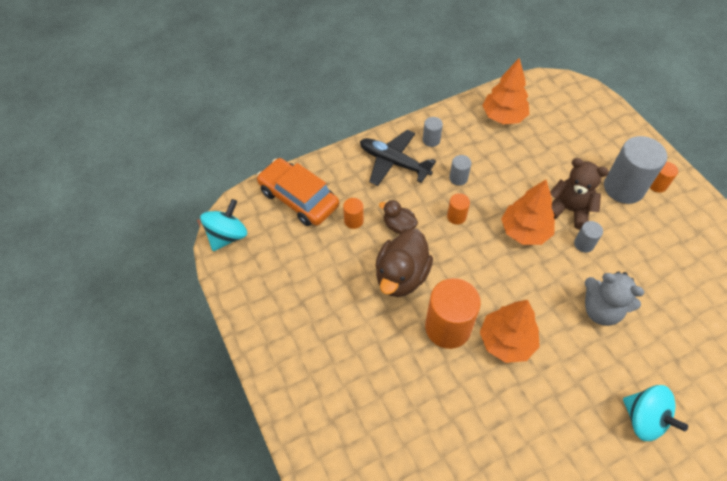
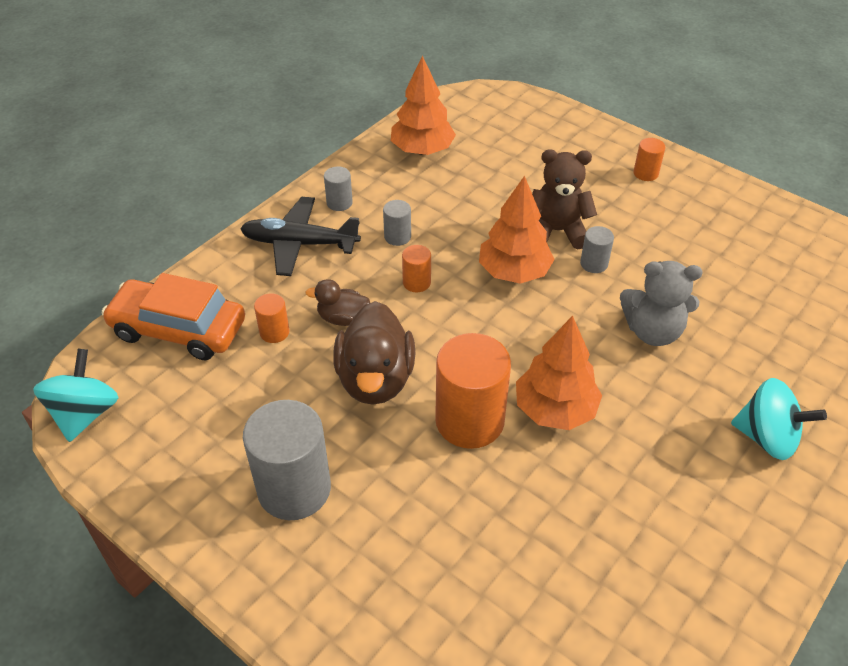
camera: 25 degrees left, 10 degrees down
(623, 188) = (609, 187): grey cylinder -> grey cylinder (294, 489)

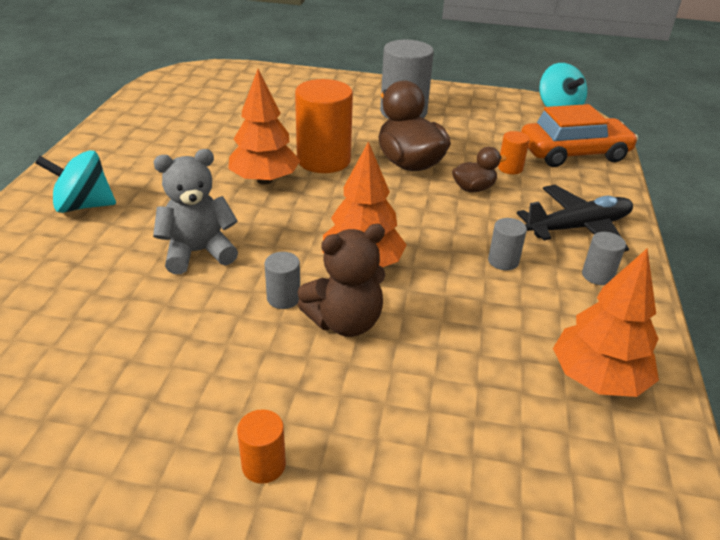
camera: 150 degrees right, 10 degrees down
(416, 282) = (443, 228): orange cylinder -> none

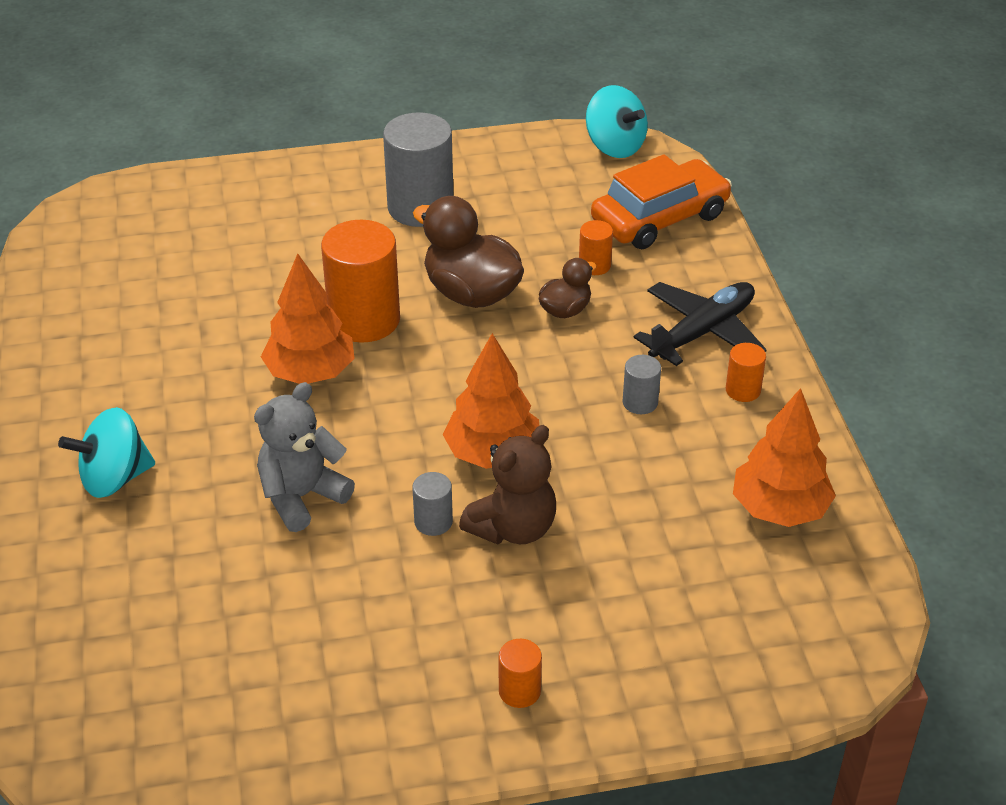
camera: 20 degrees left, 5 degrees up
(597, 275) = (743, 390): grey cylinder -> orange cylinder

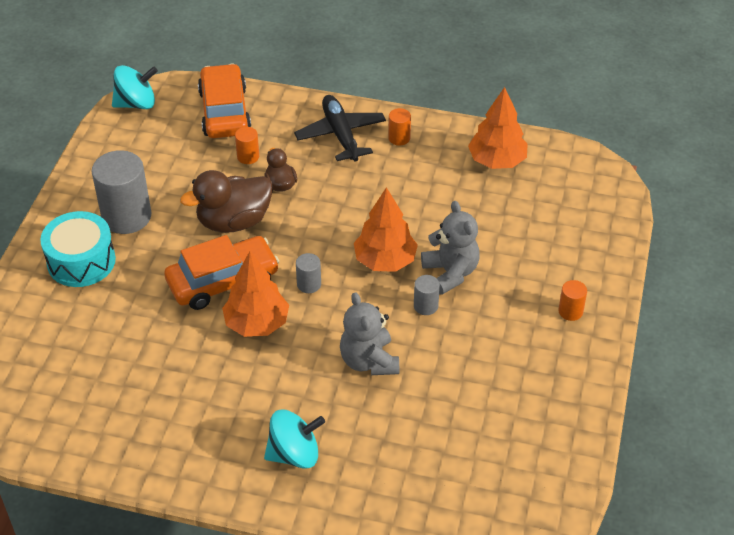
camera: 65 degrees left, 5 degrees up
(114, 478) = (294, 454): turquoise spinning top -> turquoise spinning top turned 105 degrees counterclockwise
(328, 201) = (81, 261): none -> turquoise drum
(364, 320) = (223, 281): orange cylinder -> orange car
(513, 528) = (450, 273): brown teddy bear -> grey teddy bear
(640, 402) = (382, 183): grey cylinder -> grey cylinder (309, 284)

